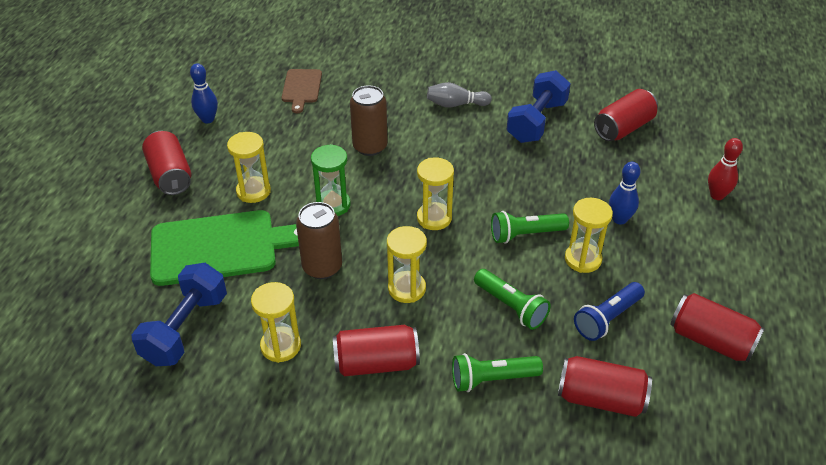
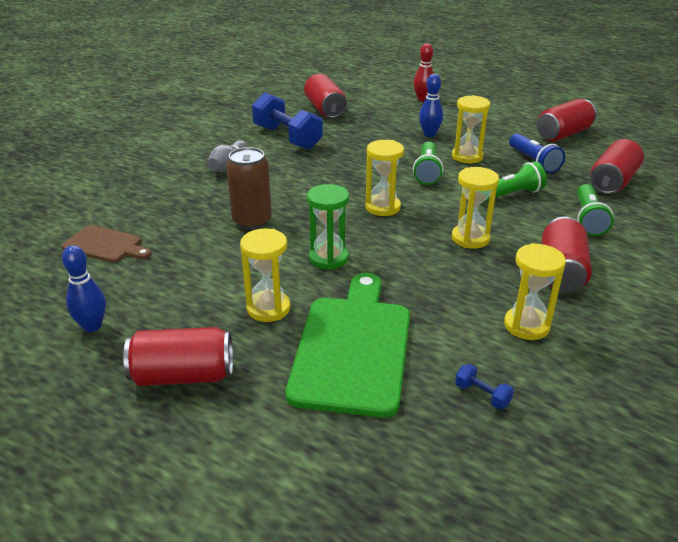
camera: 70 degrees left, 10 degrees down
(185, 329) = (482, 395): blue dumbbell -> blue dumbbell, size x0.41
(322, 267) = (420, 280): brown can -> none

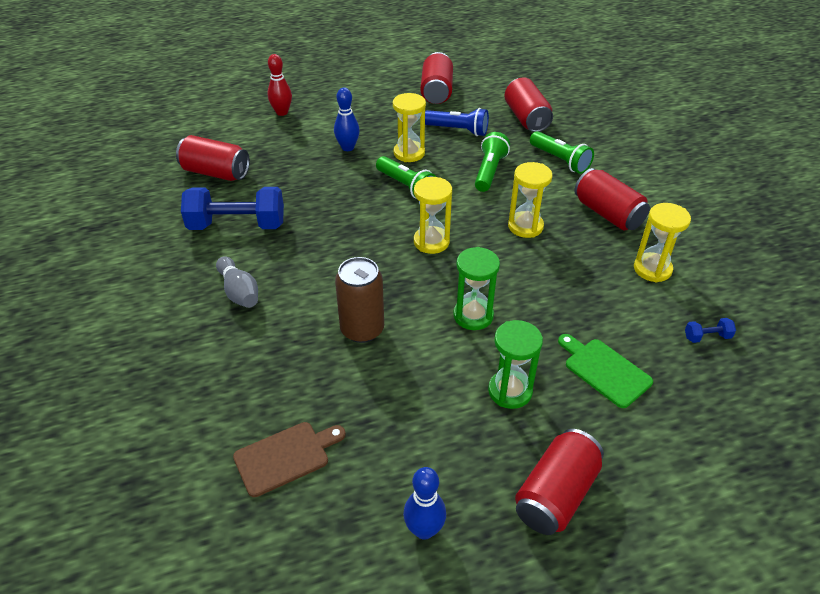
camera: 50 degrees left, 10 degrees up
(268, 308) = (510, 391): yellow hourglass -> green hourglass
(353, 348) = (604, 370): green cutting board -> green cutting board, size x0.53

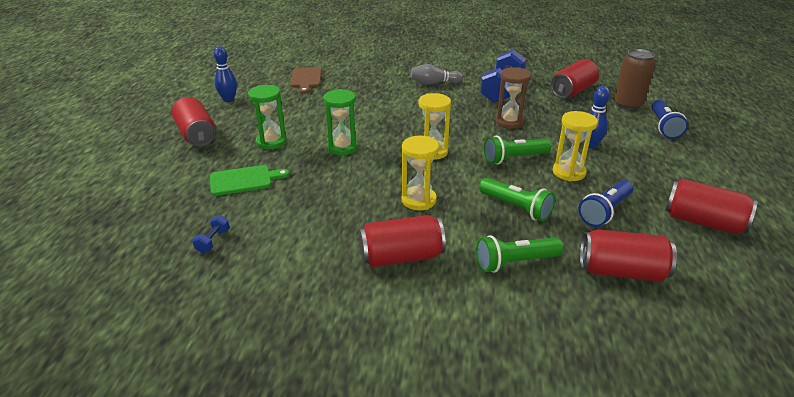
camera: 115 degrees right, 10 degrees down
(282, 112) = (664, 127): red bowling pin -> blue flashlight
(326, 203) = (509, 122): none -> brown hourglass
(362, 329) = (368, 110): brown can -> brown can (628, 104)
(652, 269) = (307, 249): yellow hourglass -> none

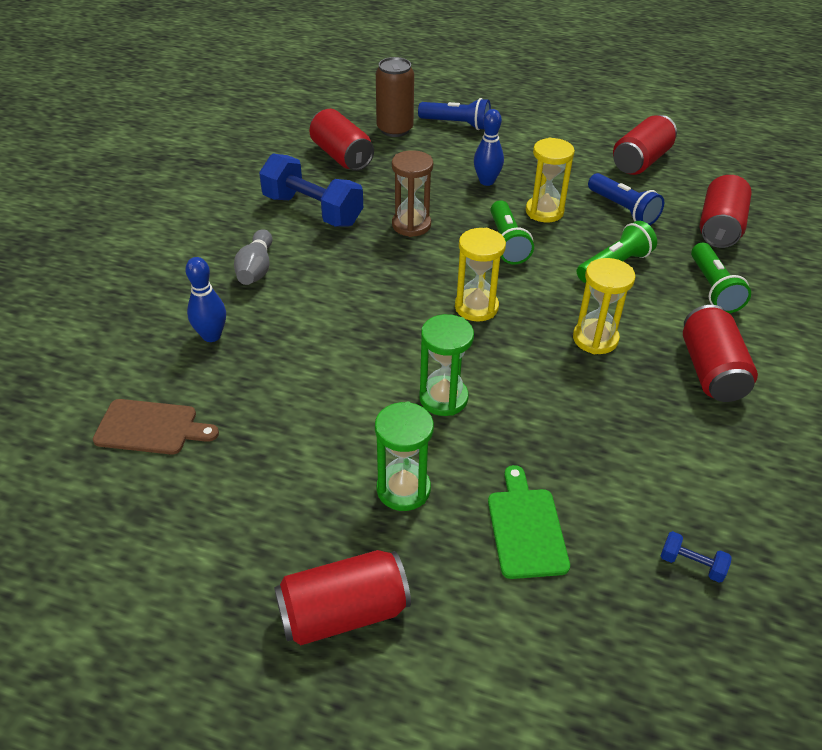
camera: 80 degrees left, 10 degrees up
(228, 100) = (194, 562): blue bowling pin -> blue bowling pin (211, 336)

